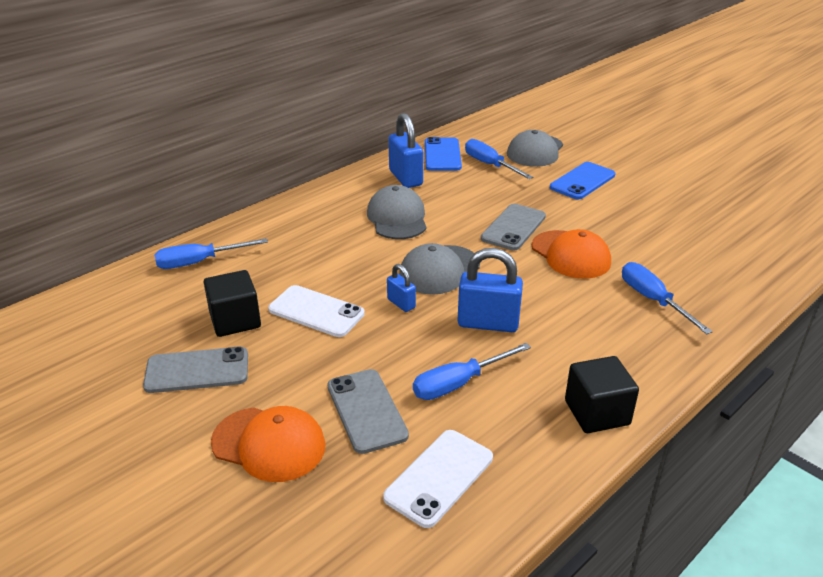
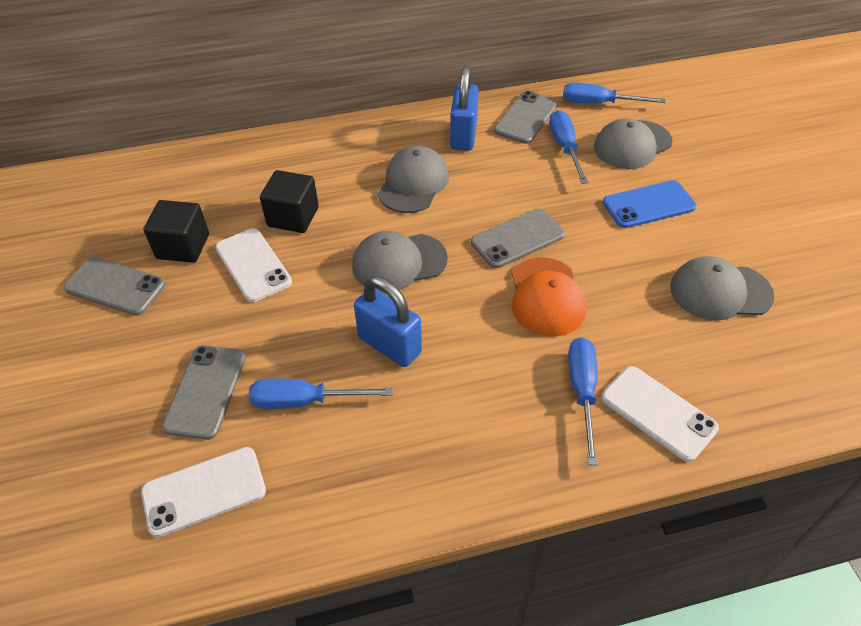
camera: 30 degrees right, 15 degrees up
(199, 262) = (205, 171): blue screwdriver -> blue screwdriver (598, 103)
(269, 444) = (108, 387): orange cap -> none
(401, 303) = (331, 287): blue padlock -> none
(442, 155) = (526, 118): blue phone -> grey phone
(597, 412) = (399, 497): black cube -> black cube (293, 217)
(678, 215) = (720, 291): none -> grey cap
(712, 293) = (658, 413): none -> white phone

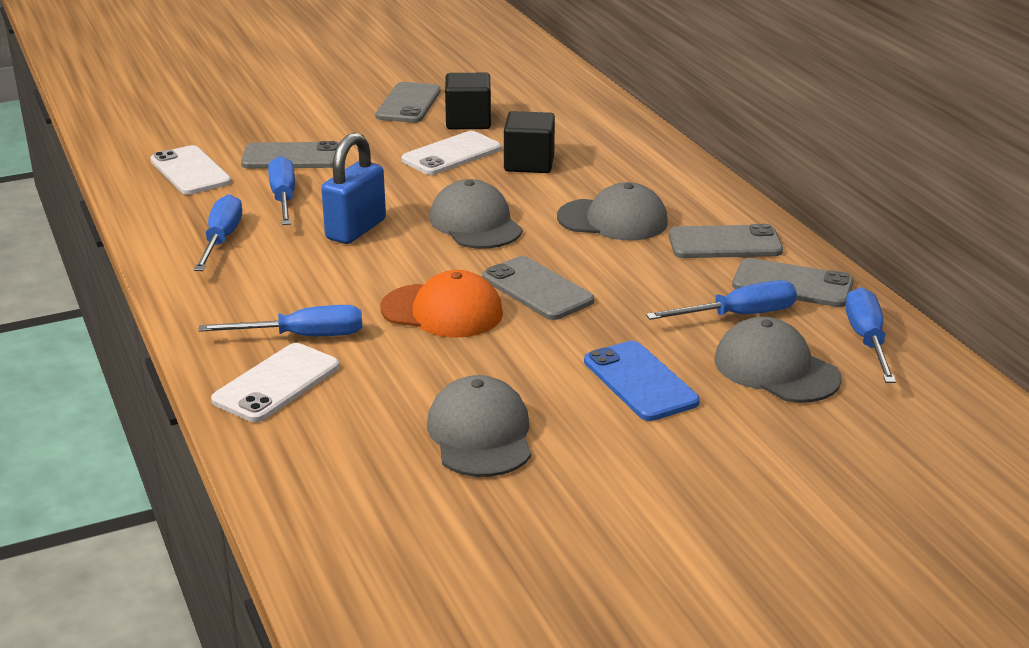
camera: 80 degrees right, 20 degrees down
(385, 457) = (221, 240): none -> blue screwdriver
(463, 136) = (724, 243): blue padlock -> grey phone
(546, 297) = (442, 311): orange cap -> orange cap turned 150 degrees counterclockwise

